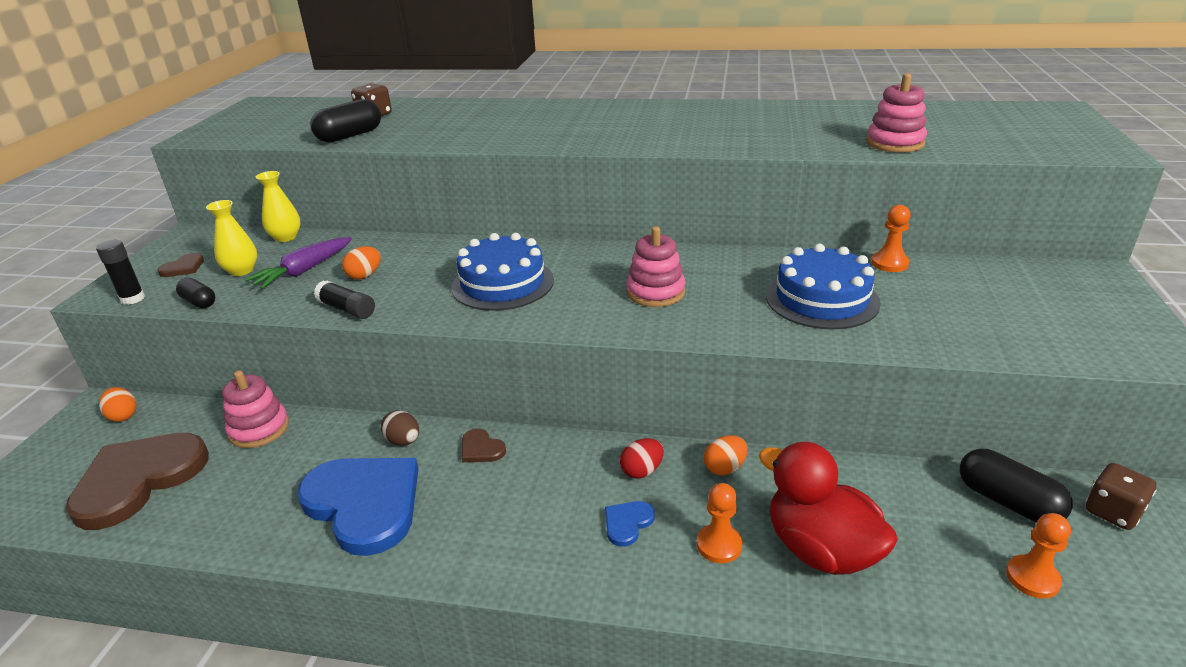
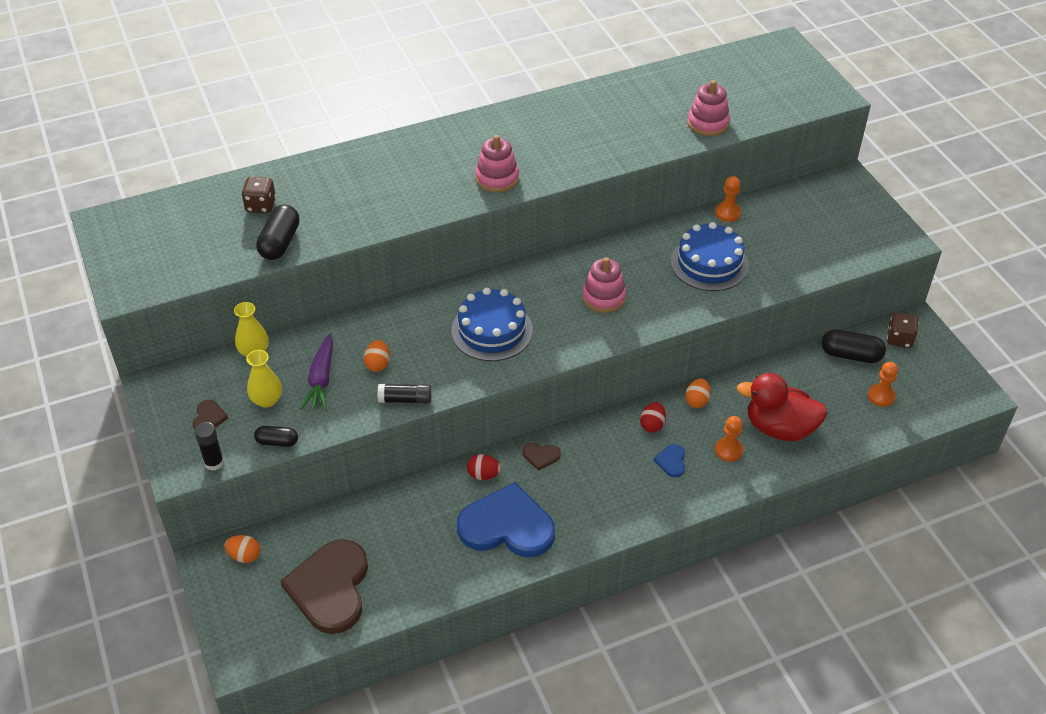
camera: 35 degrees left, 15 degrees up
(259, 429) = (369, 515): pink stacking toy -> pink stacking toy (497, 178)
(403, 441) = (483, 475): brown egg -> red egg

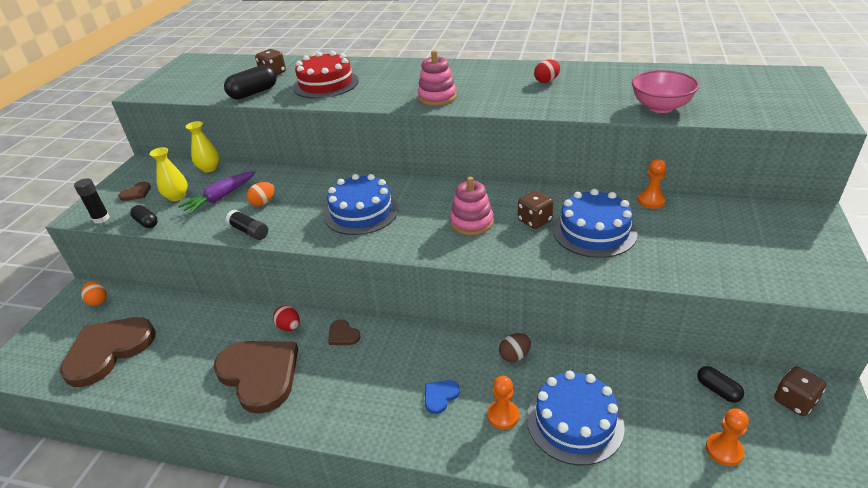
camera: 40 degrees right, 10 degrees down
(351, 200) = (326, 84): none -> red cake
(507, 526) = (259, 374): blue heart -> brown heart
(652, 425) = (455, 356): red egg -> red egg (546, 81)
(654, 273) = (534, 221): none -> brown dice
(697, 401) = (514, 356): orange egg -> brown egg
(708, 123) = (660, 107): pink stacking toy -> pink bowl
(779, 428) = (574, 422): red duck -> blue cake
(850, 355) = (717, 390): black capsule -> black capsule, size x0.61

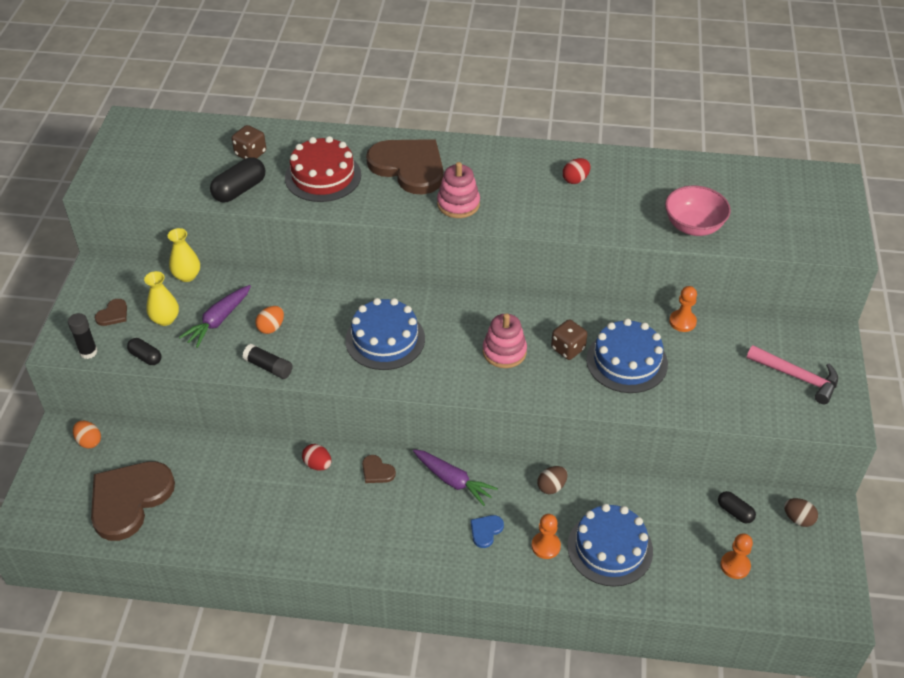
camera: 10 degrees left, 10 degrees up
(259, 374) = (303, 518): brown heart -> brown heart (409, 167)
(415, 346) = (453, 480): none -> purple carrot
(781, 247) = (797, 377): none -> pink hammer
(794, 401) = (798, 519): brown dice -> brown egg

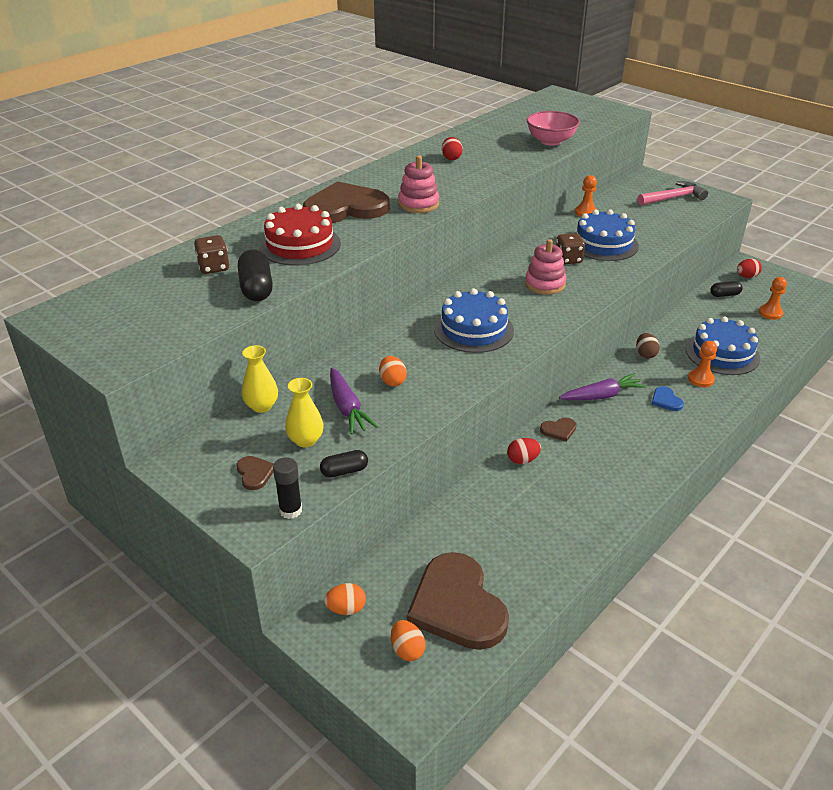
camera: 55 degrees left, 10 degrees down
(72, 492) = (407, 650): none -> orange egg
(268, 367) = (441, 400): black glue stick -> none
(798, 519) = (746, 276): brown egg -> red egg

